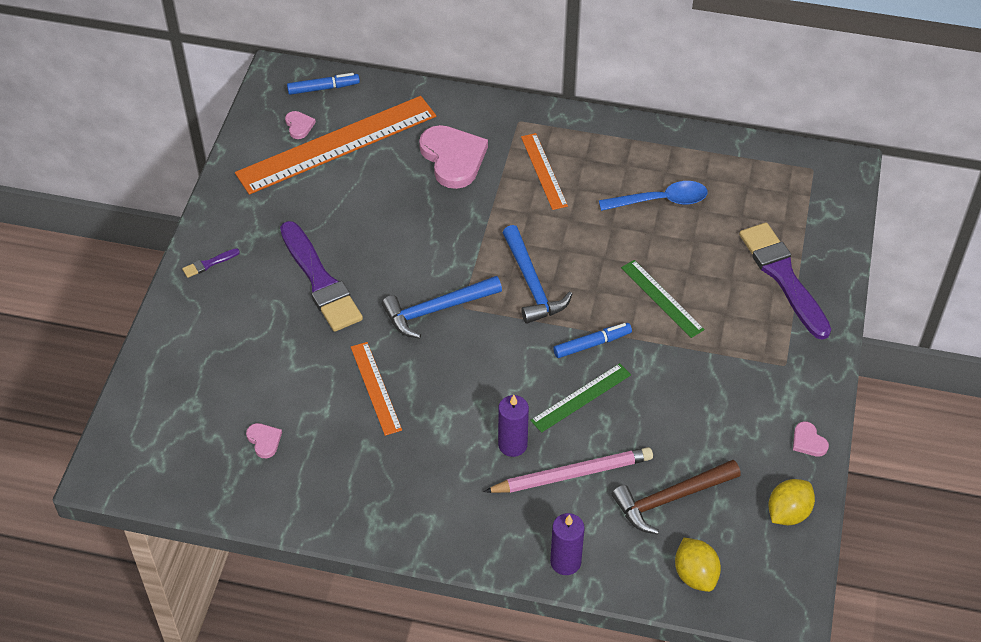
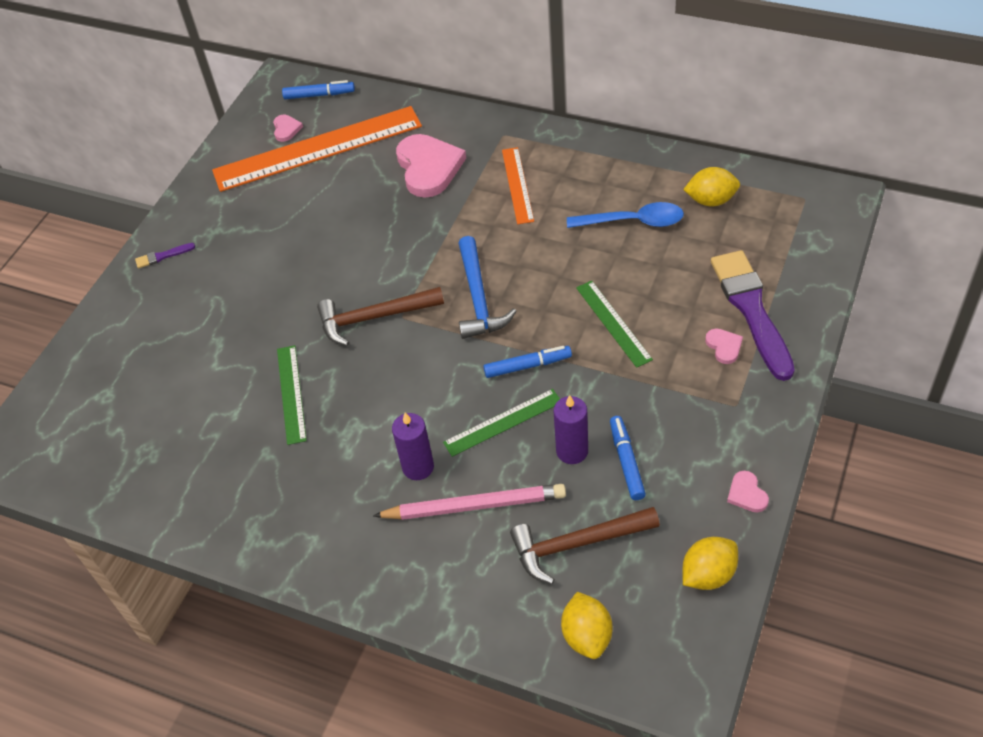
camera: 15 degrees right, 0 degrees up
(264, 440) = (164, 439): pink heart -> pink heart (724, 346)
(320, 281) = (265, 280): purple brush -> none
(375, 388) = (291, 394): orange ruler -> green ruler
(436, 310) = (374, 318): blue hammer -> brown hammer
(565, 562) = (444, 604): purple candle -> purple candle (572, 451)
(699, 423) = (626, 461): none -> blue marker
(728, 176) = (711, 200): none -> yellow lemon

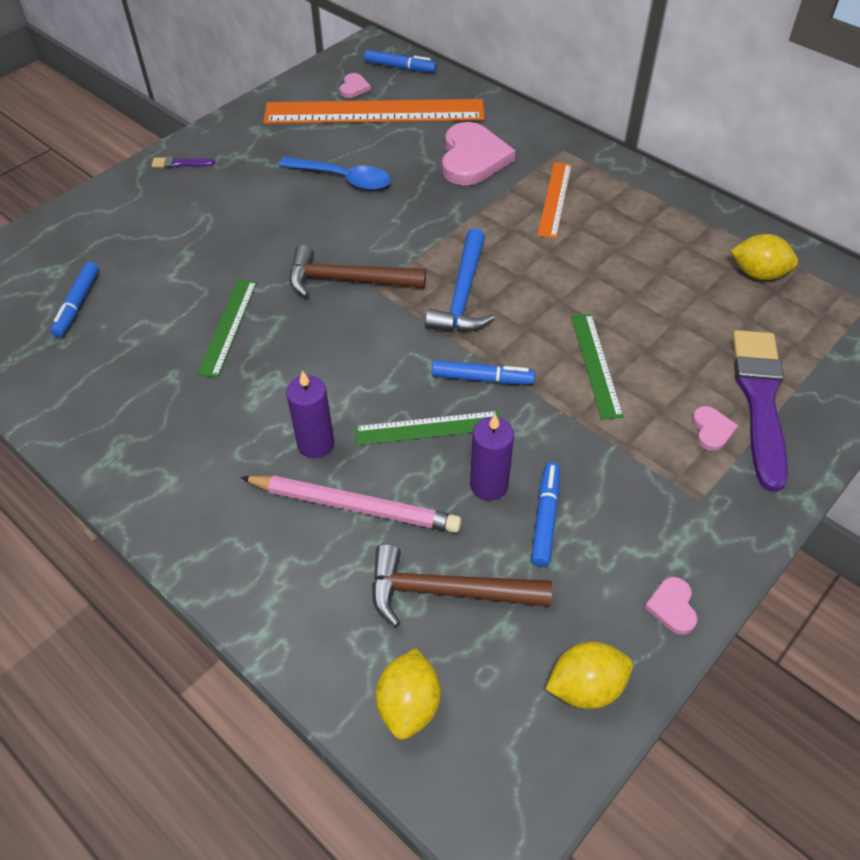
camera: 15 degrees right, 0 degrees up
(144, 419) = (77, 304): none -> blue marker
(633, 221) = (662, 269): blue spoon -> blue spoon (343, 179)

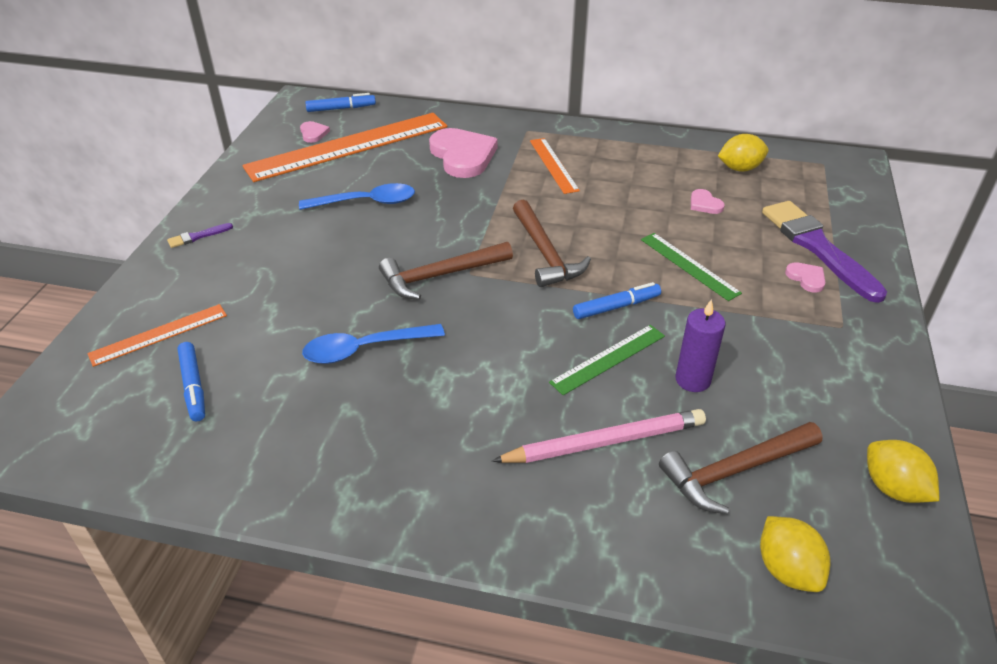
camera: 30 degrees left, 10 degrees down
(86, 246) = (159, 334): none -> orange ruler
(228, 326) = (364, 349): green ruler -> blue spoon
(315, 444) = (528, 409): purple candle -> none
(463, 294) = (545, 253): blue hammer -> brown hammer
(545, 518) = (754, 385): blue marker -> none
(585, 687) = (893, 488): yellow lemon -> yellow lemon turned 75 degrees counterclockwise
(672, 607) = (893, 405): pink heart -> pink heart (704, 204)

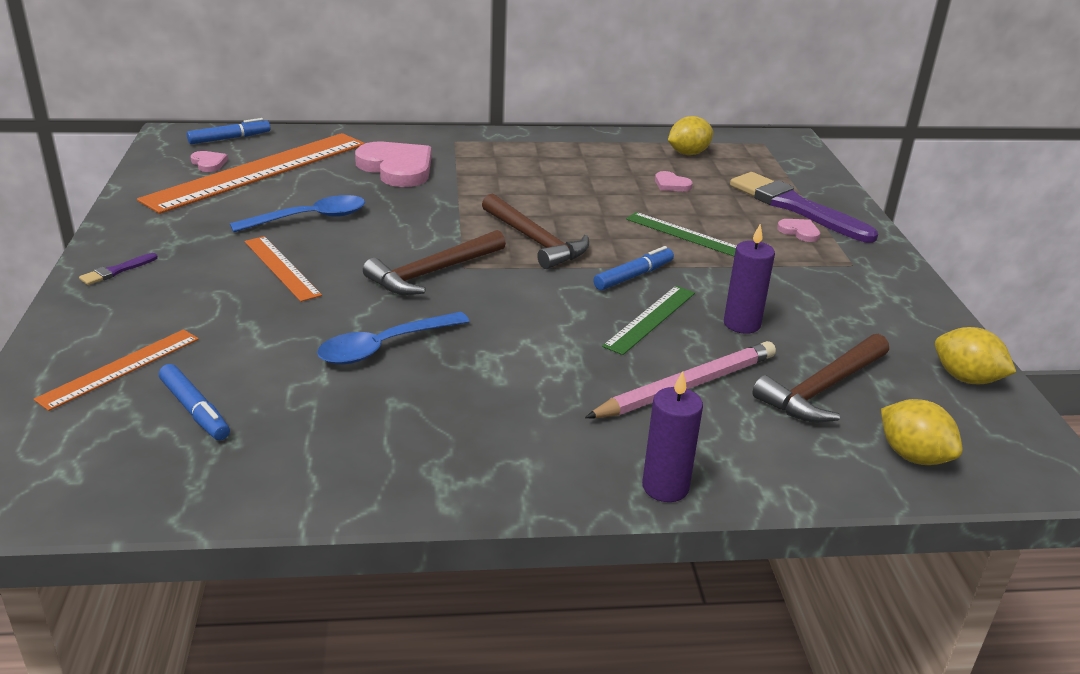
camera: 20 degrees left, 10 degrees down
(530, 550) = (665, 487): none -> purple candle
(553, 165) = (500, 167): orange ruler -> orange ruler (281, 268)

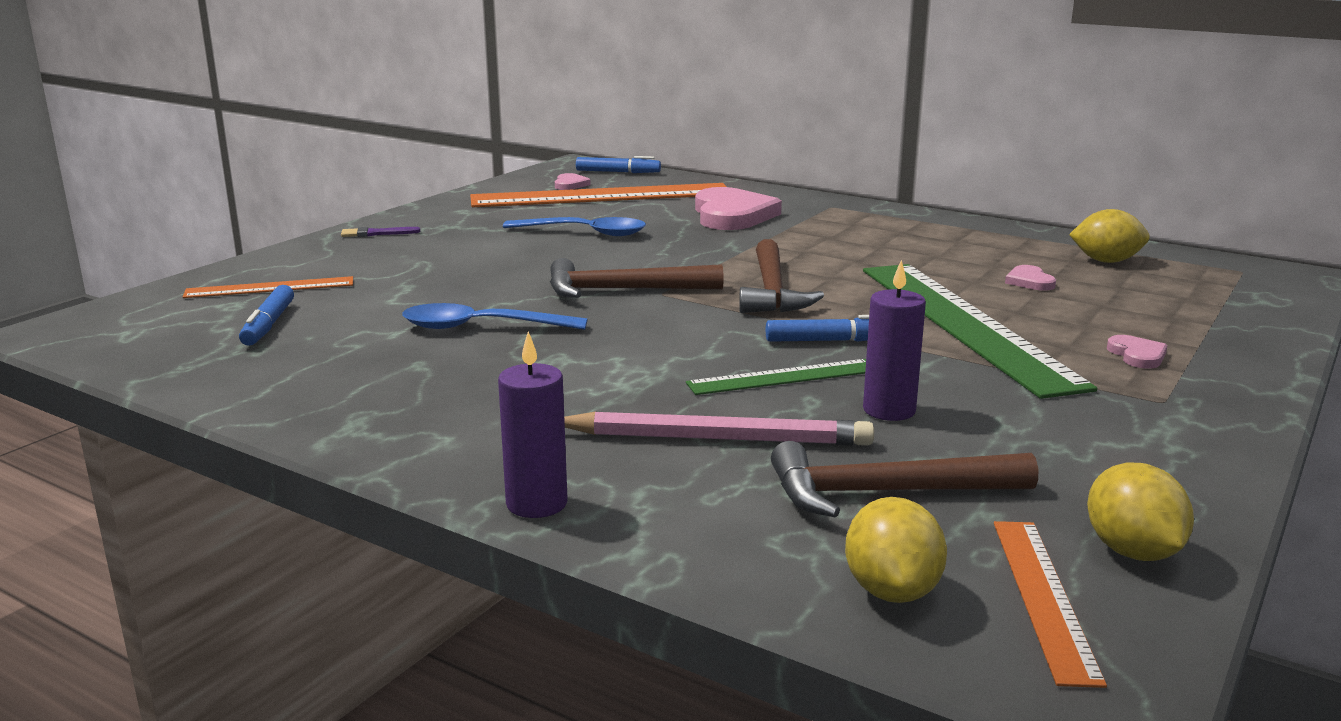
camera: 40 degrees right, 10 degrees down
(281, 268) = (499, 258): orange ruler -> orange ruler (1043, 596)
(685, 234) = (964, 324): green ruler -> green ruler, size x2.06
(795, 207) = (1176, 333): purple brush -> none

